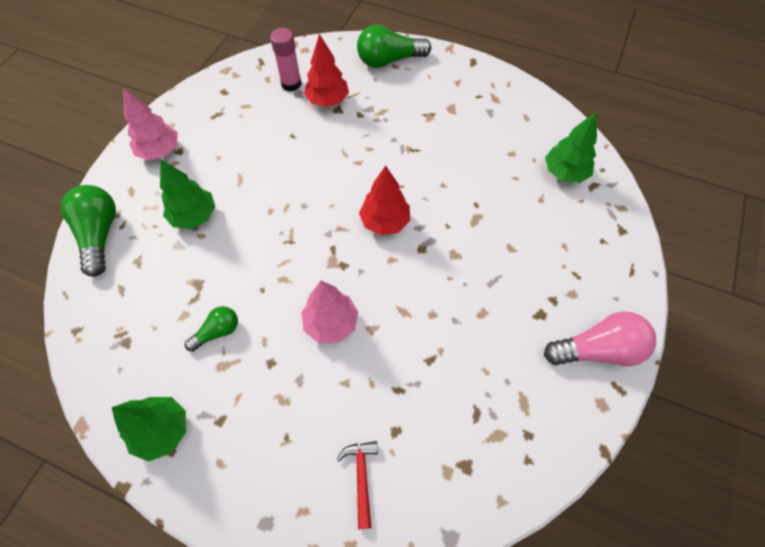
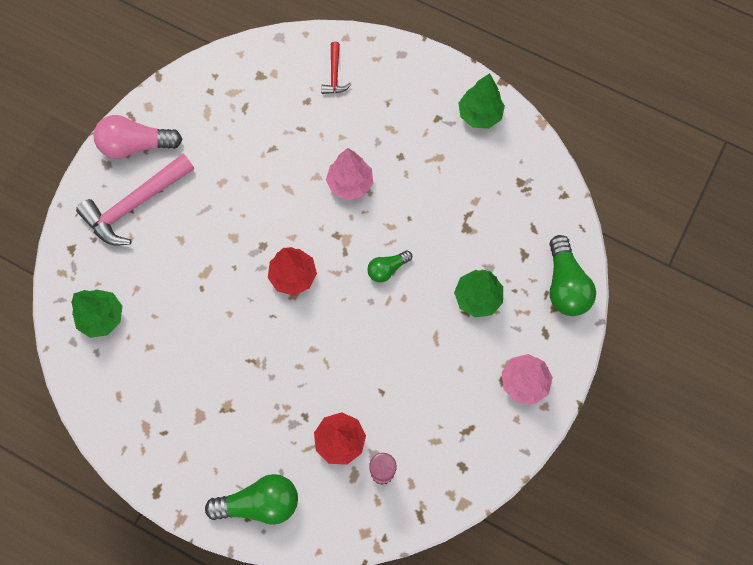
camera: 175 degrees left, 10 degrees up
(217, 332) = (445, 184): green light bulb -> green light bulb (387, 269)
(572, 280) = (135, 204): none -> pink hammer

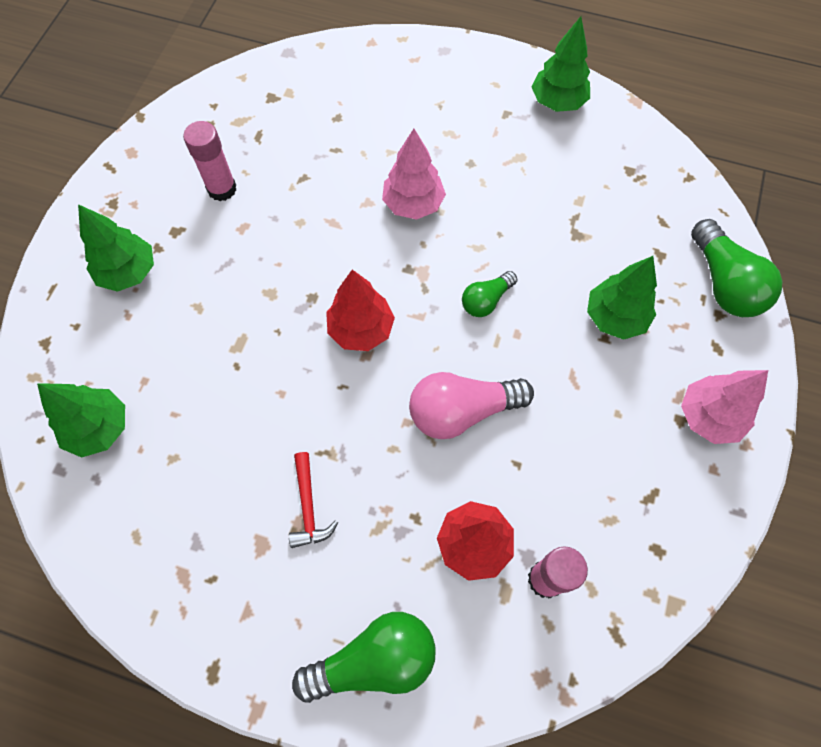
camera: 10 degrees left, 5 degrees down
(135, 204) = (128, 272): pink hammer -> green tree
(136, 145) = (121, 200): pink light bulb -> pink light bulb (462, 411)
(211, 148) = (222, 189): none -> pink glue stick
(334, 74) = (366, 83): red hammer -> red hammer (308, 506)

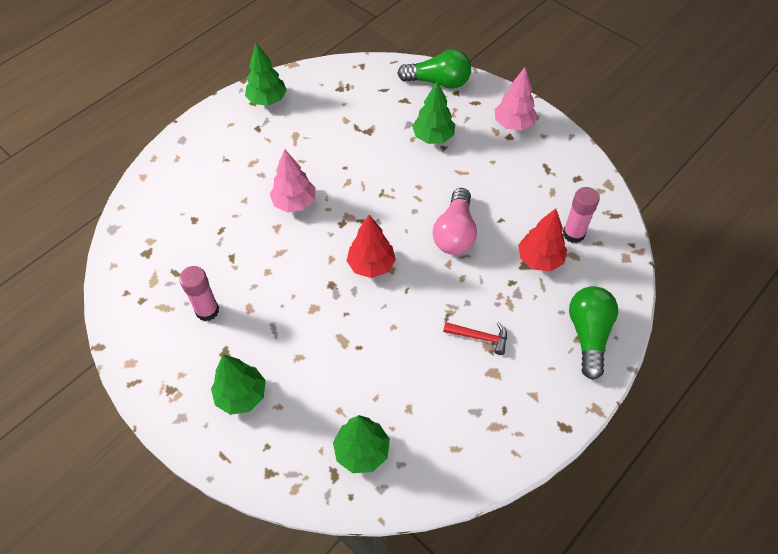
camera: 65 degrees left, 10 degrees down
(486, 300) = (387, 192): green light bulb -> none

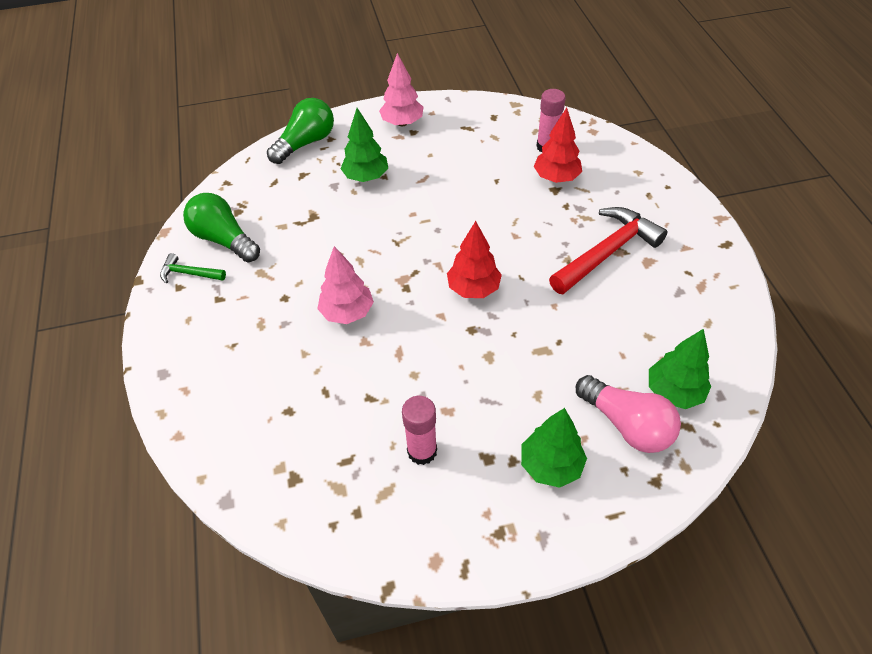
camera: 55 degrees left, 5 degrees down
(267, 100) = (189, 273): green tree -> green hammer
(455, 233) = (486, 215): pink light bulb -> pink light bulb (627, 425)
(479, 337) = (607, 253): red hammer -> red hammer, size x2.01
(588, 335) = (650, 187): green light bulb -> green light bulb (224, 239)

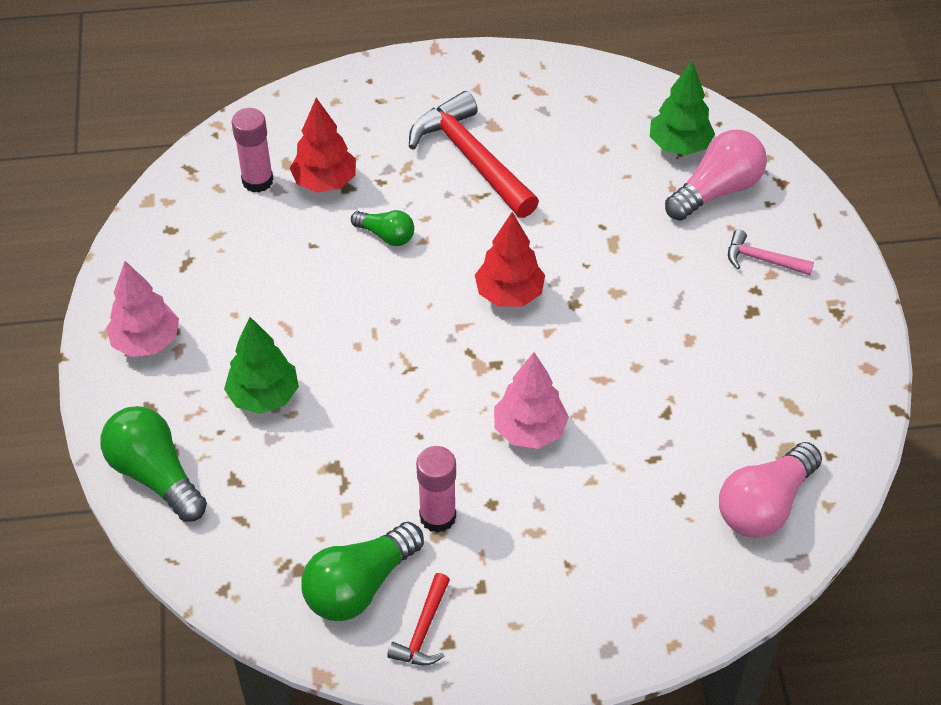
camera: 85 degrees left, 0 degrees up
(189, 273) = (423, 630): green hammer -> red hammer
(281, 472) = (764, 505): none -> pink light bulb
(422, 451) = (741, 368): pink glue stick -> pink glue stick (437, 516)
(514, 215) = (386, 235): none -> green light bulb
(550, 465) = (762, 259): green tree -> pink hammer

